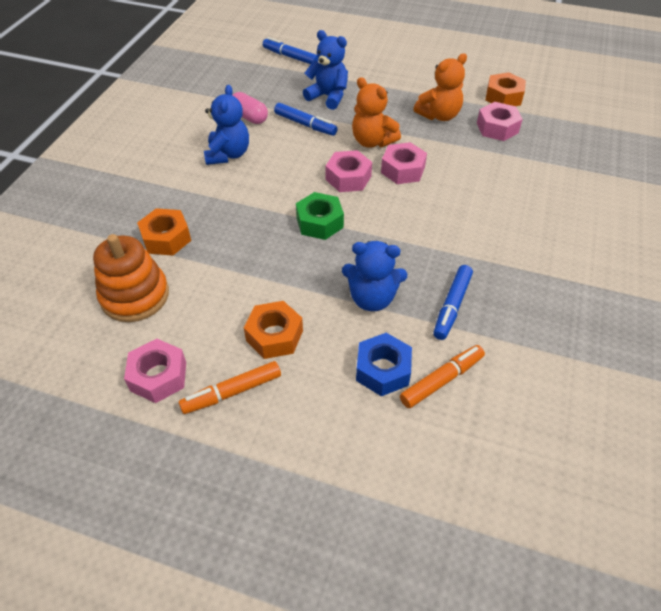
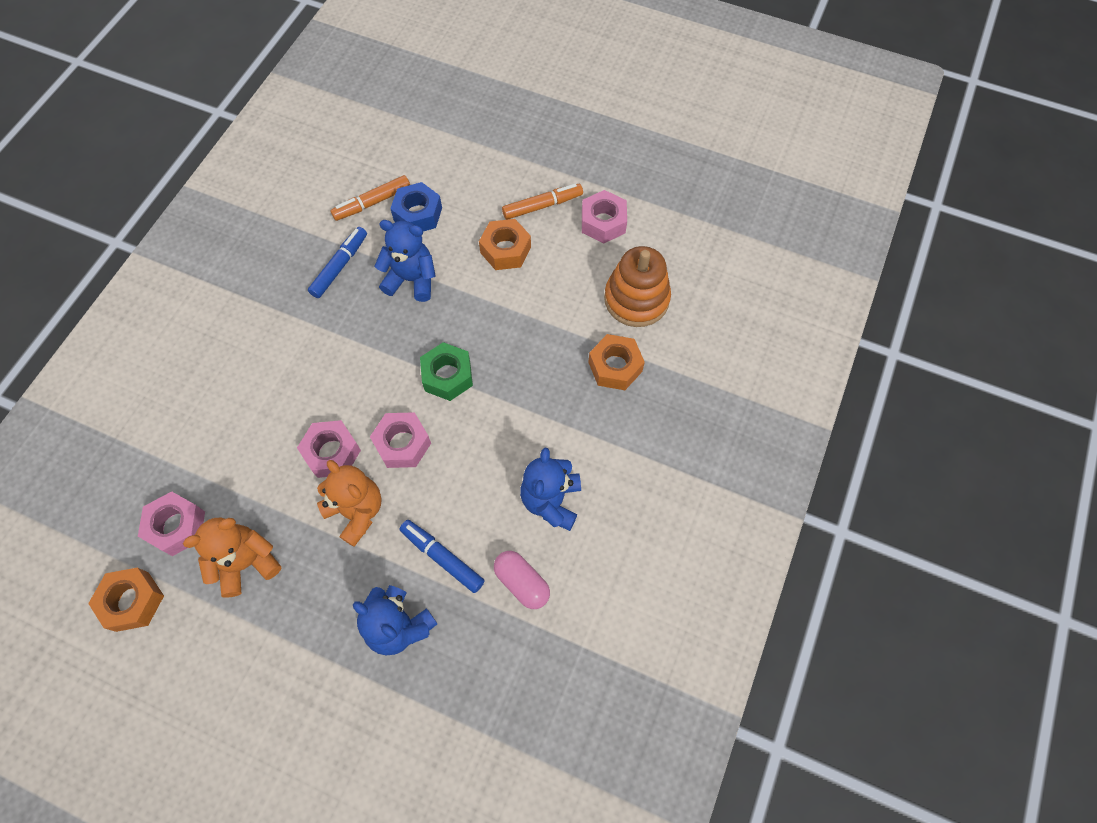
camera: 175 degrees left, 15 degrees up
(290, 57) = (445, 760): blue marker -> none

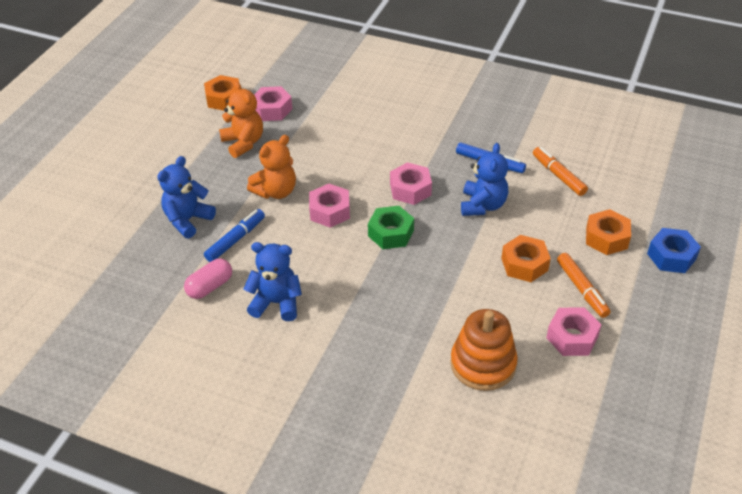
camera: 90 degrees right, 20 degrees down
(332, 452) = (323, 174): pink nut -> pink nut (410, 189)
(418, 214) = (552, 204): blue nut -> blue nut (671, 256)
(615, 367) = (406, 346): orange nut -> orange nut (606, 238)

